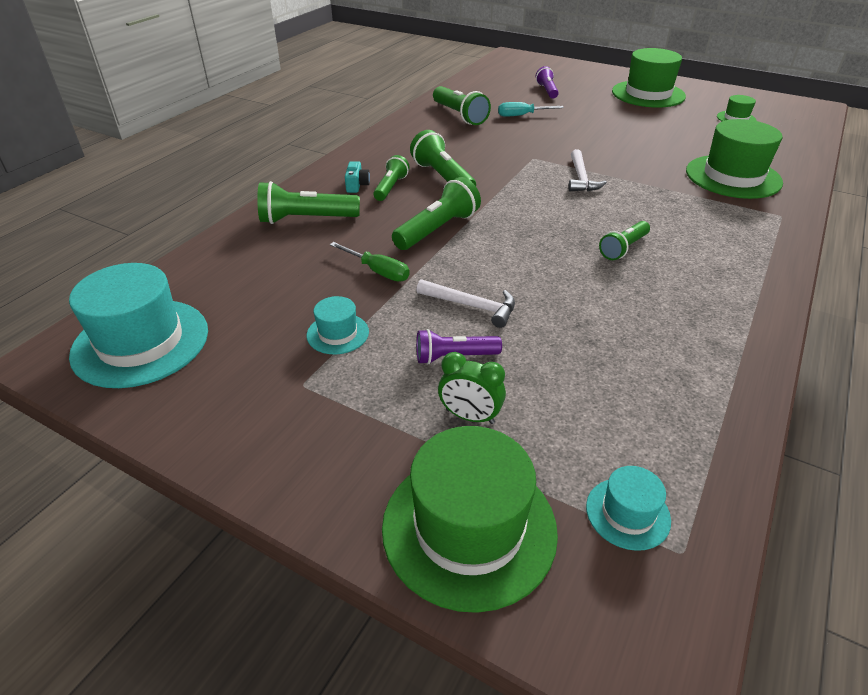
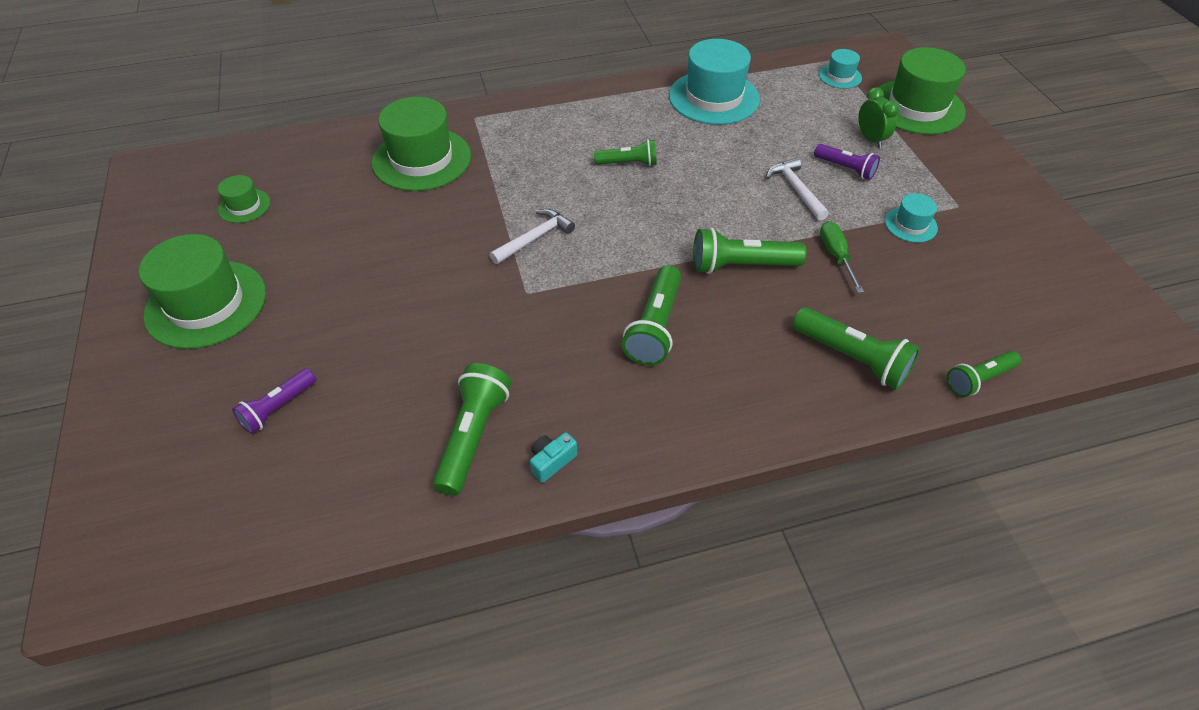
camera: 135 degrees left, 10 degrees up
(141, 342) = (1071, 303): turquoise hat -> turquoise hat (714, 98)
(357, 185) = (755, 378): turquoise camera -> turquoise camera (551, 461)
(391, 187) = (723, 349): green flashlight -> green flashlight (978, 379)
(521, 115) = (408, 375): turquoise screwdriver -> none

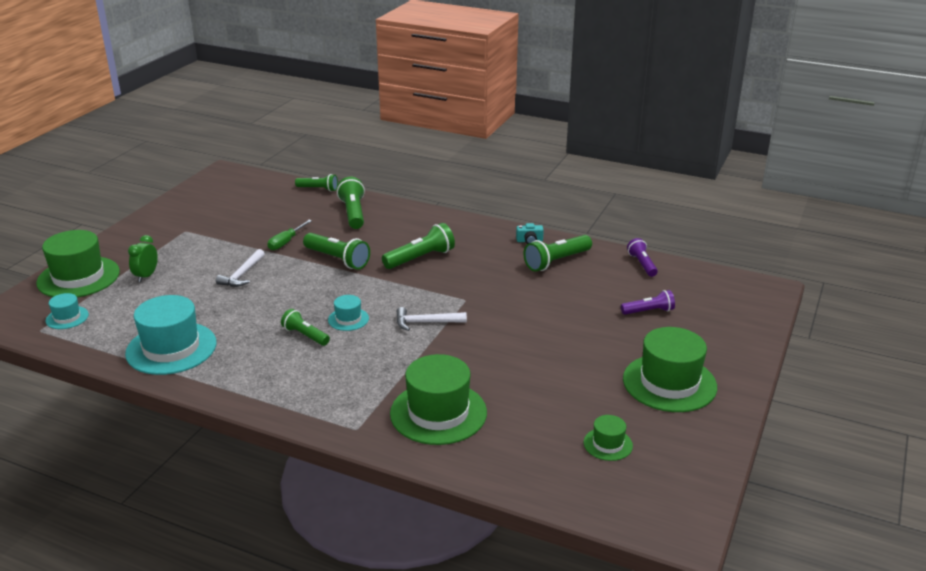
camera: 140 degrees left, 20 degrees down
(845, 168) = (195, 270): purple flashlight -> purple flashlight (642, 264)
(910, 224) = (225, 235): turquoise hat -> turquoise hat (348, 319)

